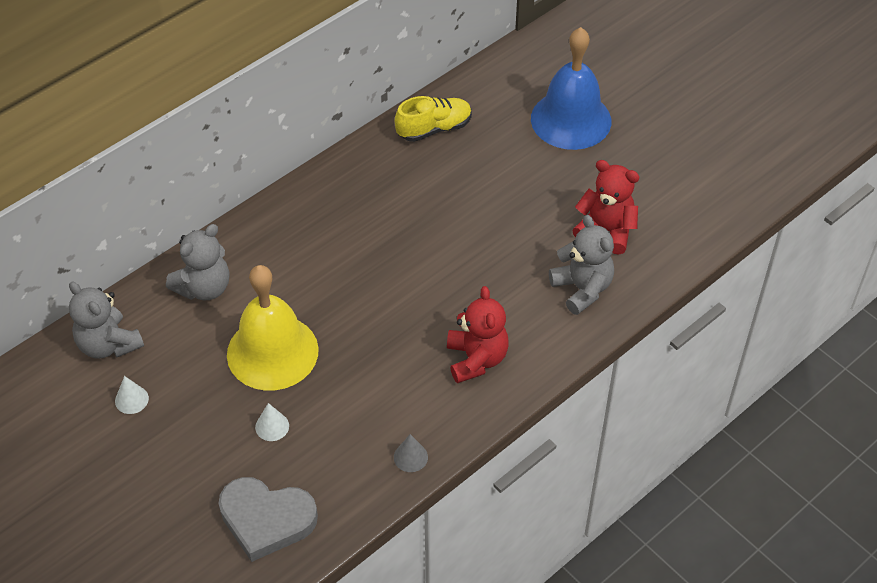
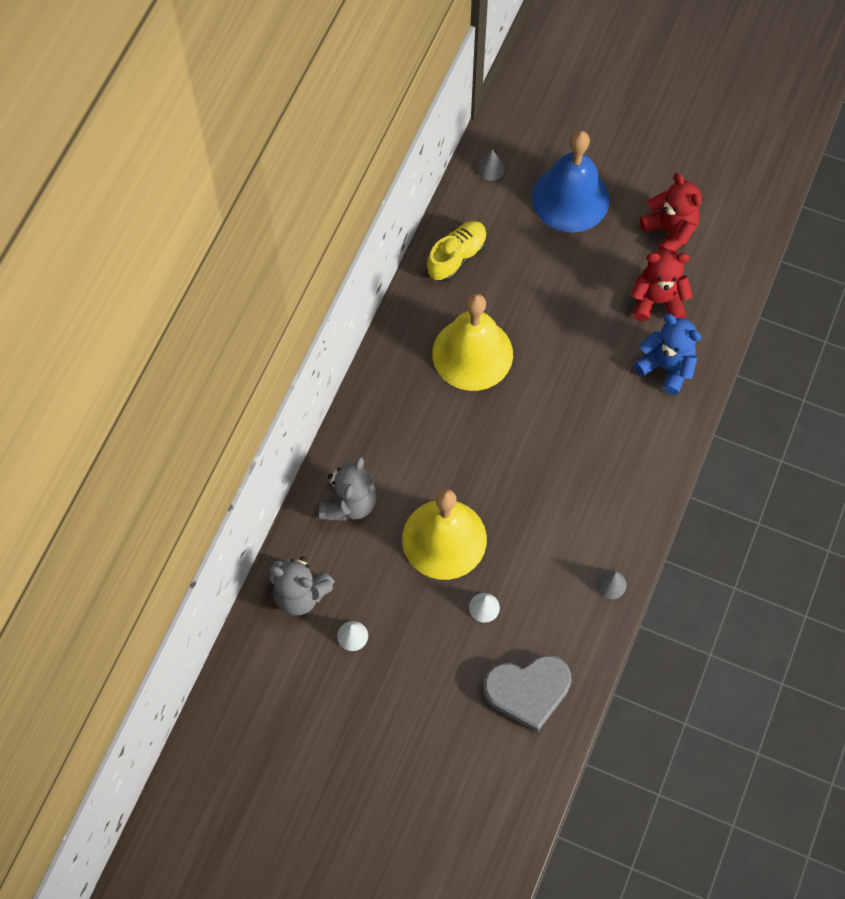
camera: 25 degrees left, 15 degrees up
(399, 210) = (472, 353): none -> yellow bell
(476, 359) = (615, 471): red teddy bear -> red teddy bear (670, 231)
(509, 72) = (491, 168): none -> grey cone
(582, 289) = (666, 367): grey teddy bear -> blue teddy bear

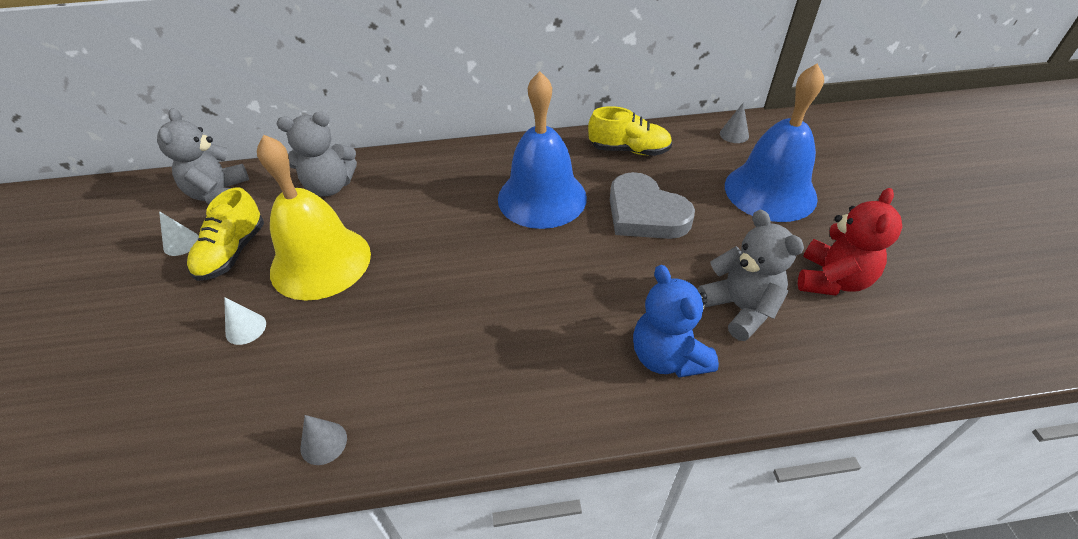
camera: 60 degrees right, 20 degrees down
(391, 599) = (232, 253): none -> yellow shoe
(472, 353) = (542, 197): yellow bell -> blue bell
(528, 691) = (133, 422): grey heart -> grey heart (645, 213)
(657, 301) = (740, 308): red teddy bear -> grey teddy bear
(666, 367) = (667, 357): blue teddy bear -> blue teddy bear turned 150 degrees clockwise

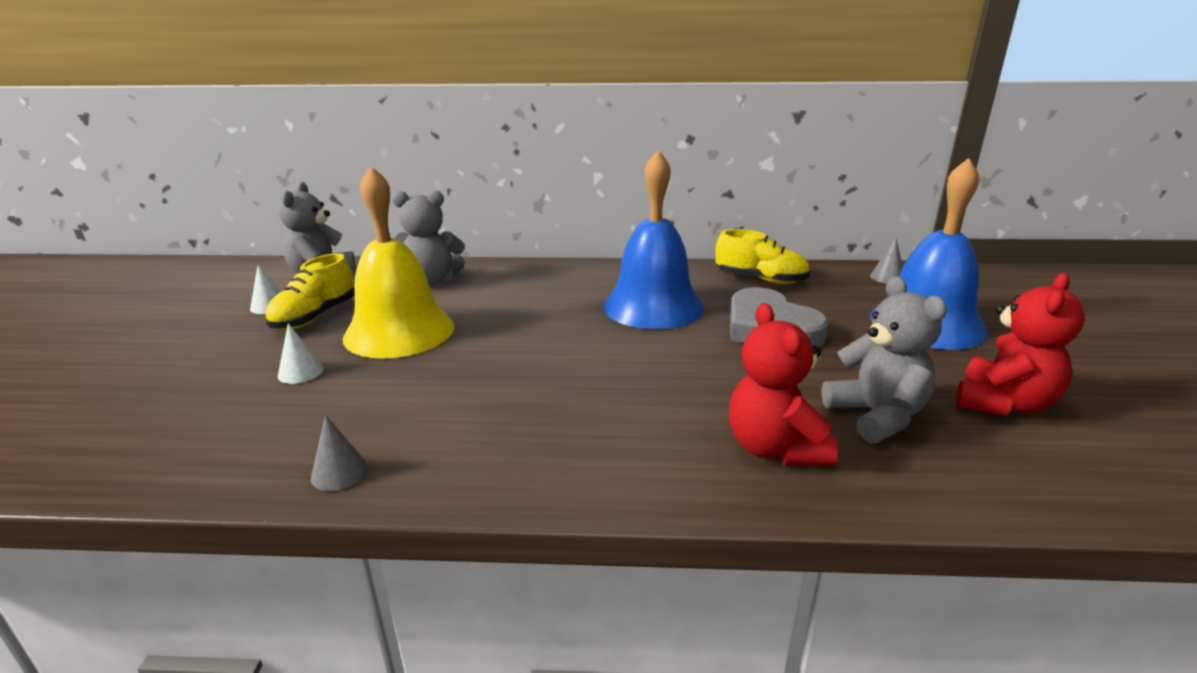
camera: 10 degrees right, 20 degrees down
(667, 357) = (774, 448): blue teddy bear -> red teddy bear

